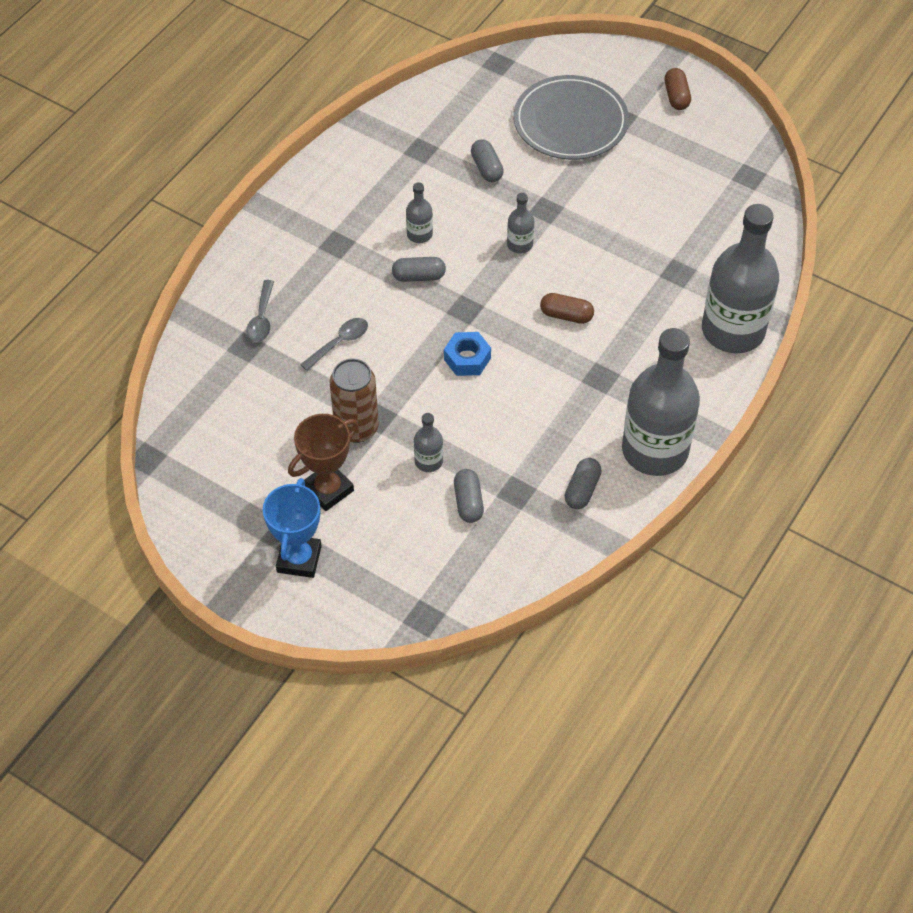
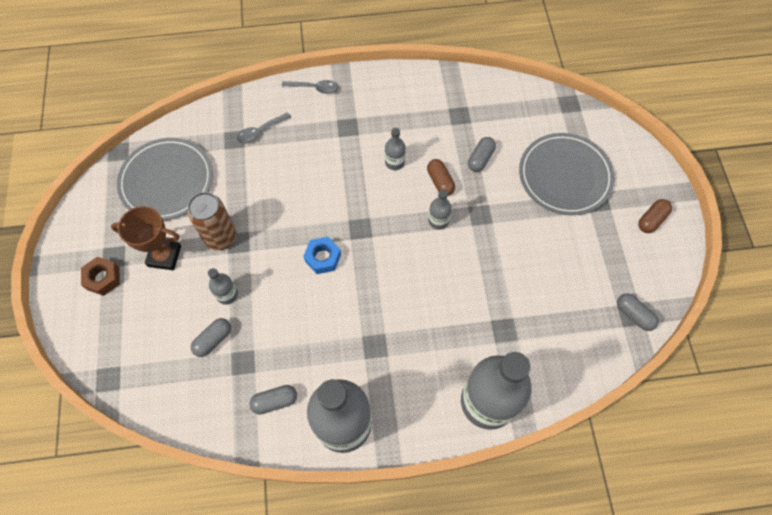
camera: 50 degrees right, 10 degrees up
(235, 435) = (166, 181): none -> grey plate
(299, 559) = (103, 278): blue trophy -> brown nut
(339, 343) = (276, 182): grey spoon -> grey spoon (314, 88)
(419, 276) = (362, 185): grey capsule -> grey capsule (634, 315)
(566, 315) = (406, 288): brown capsule -> brown capsule (440, 182)

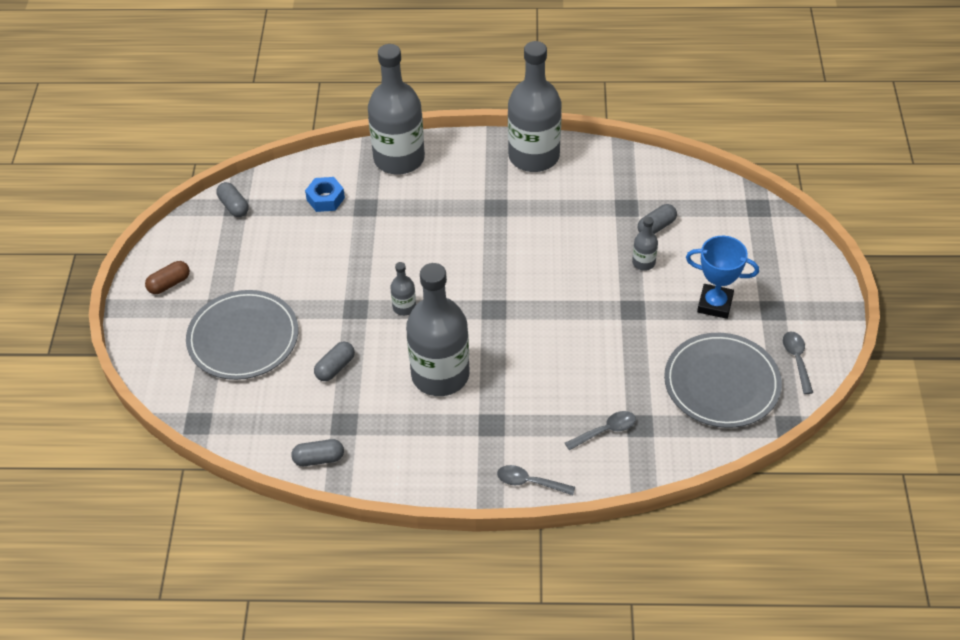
camera: 170 degrees left, 15 degrees down
(101, 209) = (796, 360): none -> grey spoon
(103, 278) = (780, 290): brown nut -> none
(164, 256) = (715, 304): brown trophy -> blue trophy
(221, 237) = (652, 316): brown can -> none
(275, 401) = (596, 177): grey capsule -> grey capsule (319, 458)
(323, 258) = (539, 285): blue nut -> blue nut (325, 199)
(394, 162) = (440, 375): grey bottle -> grey bottle, size x2.37
(440, 182) = (391, 347): brown capsule -> none

